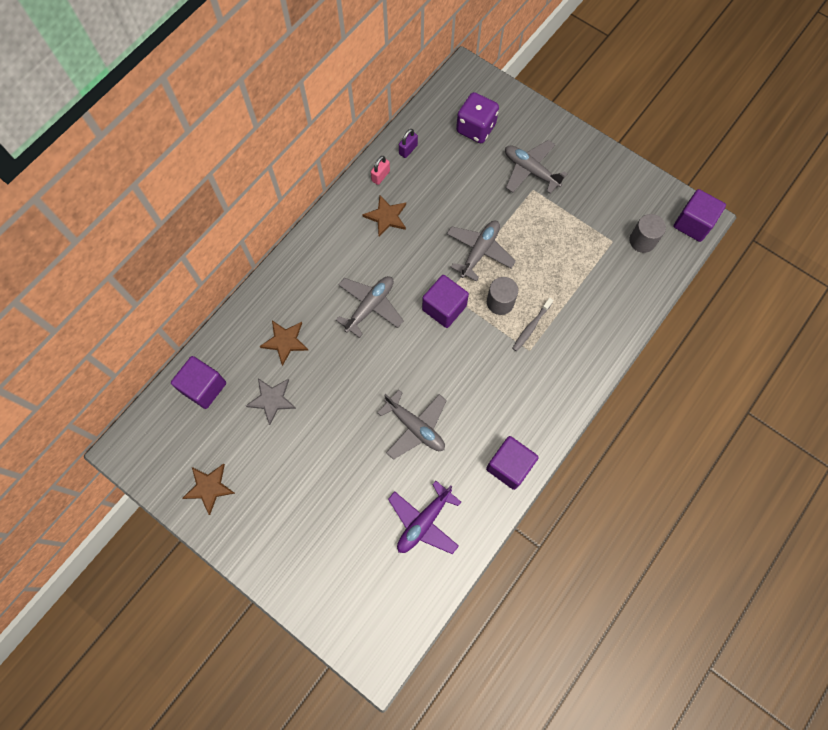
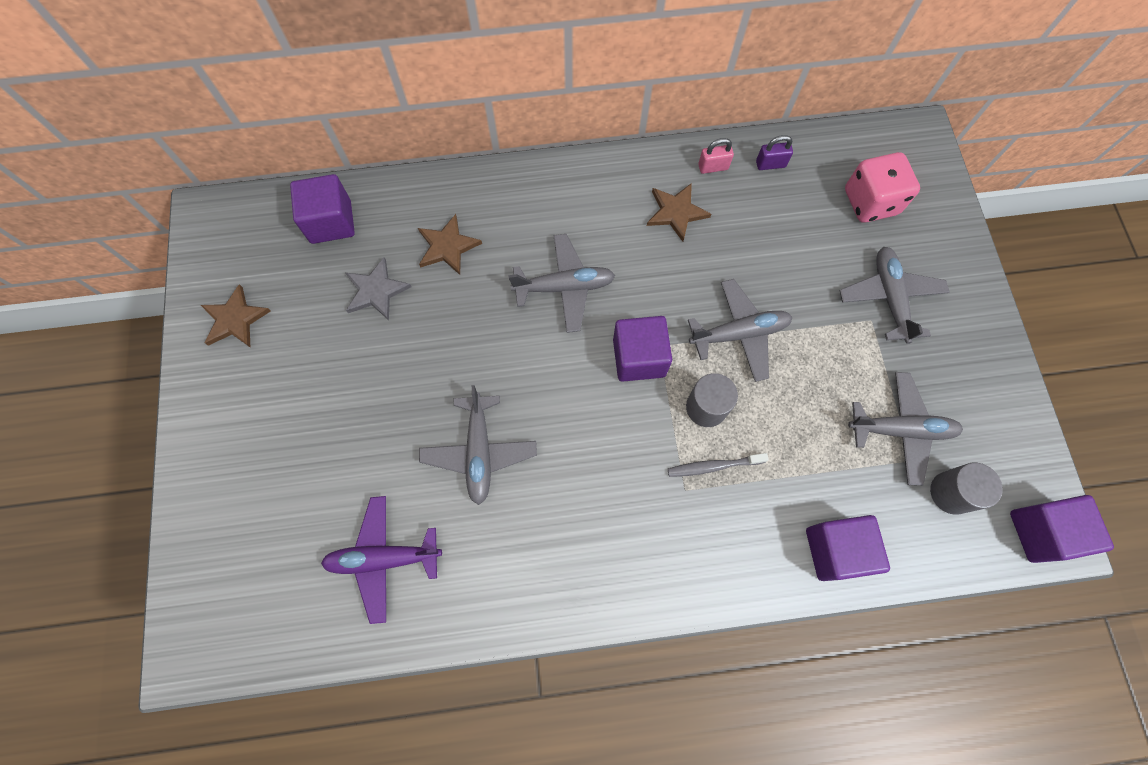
camera: 45 degrees right, 0 degrees up
(476, 128) = (870, 202): purple dice -> pink dice
(509, 466) = (531, 593): purple cube -> purple cube (835, 550)
(595, 231) = (900, 430): none -> grey plane

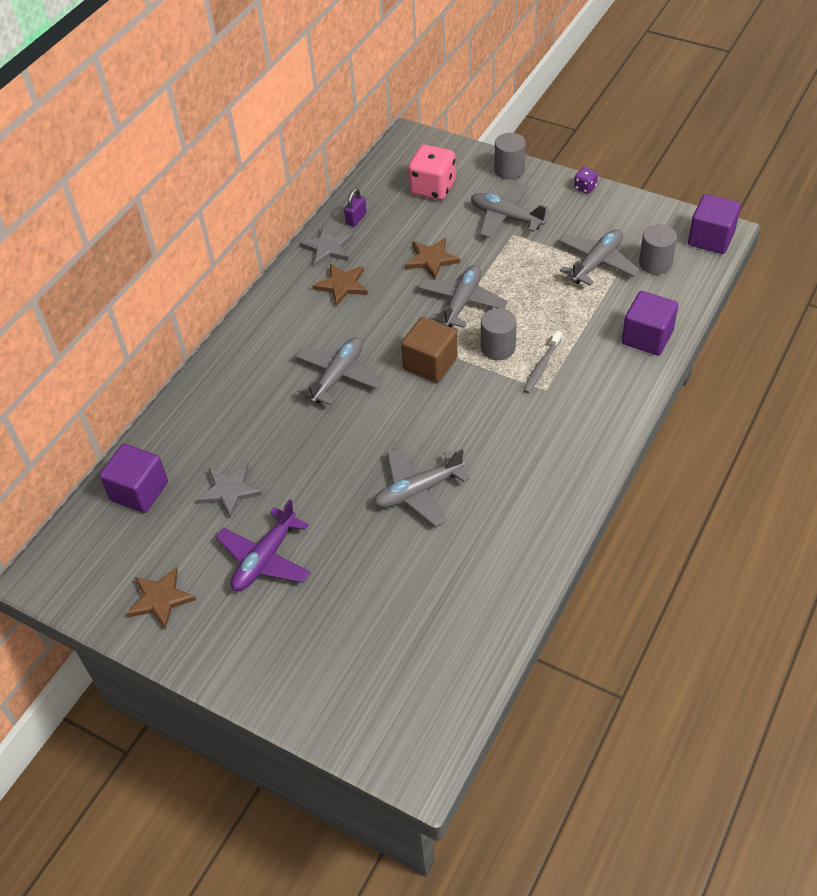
camera: 50 degrees left, 20 degrees down
(384, 558) = (450, 592): purple plane -> purple plane (265, 559)
(447, 246) = (237, 427): brown star -> brown star (431, 259)
(479, 451) = (418, 491): grey plane -> grey plane turned 120 degrees clockwise
(639, 358) = (430, 364): purple cube -> brown cube
(713, 167) = (328, 248): pink padlock -> grey star
(960, 256) = (509, 170): none -> grey cylinder
(1002, 347) = (585, 187): none -> purple dice

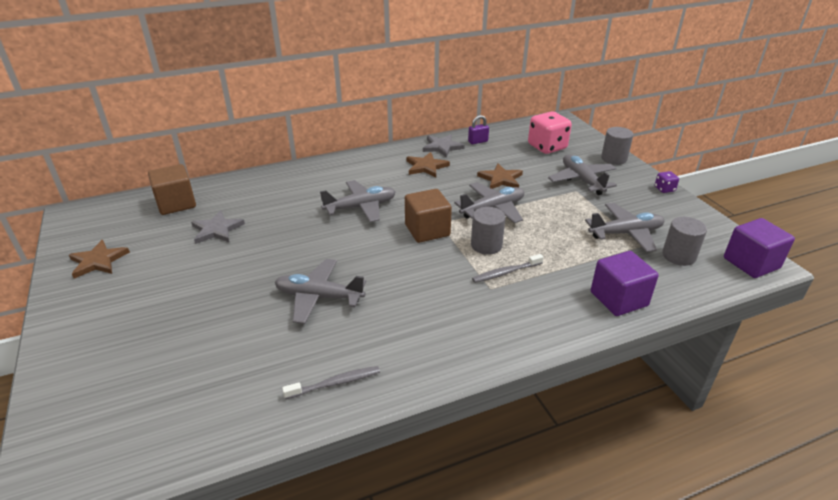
camera: 35 degrees right, 15 degrees down
(139, 491) = (176, 204): purple cube -> brown cube
(265, 559) = (178, 276): purple plane -> none
(520, 550) = (335, 383): none -> grey toothbrush

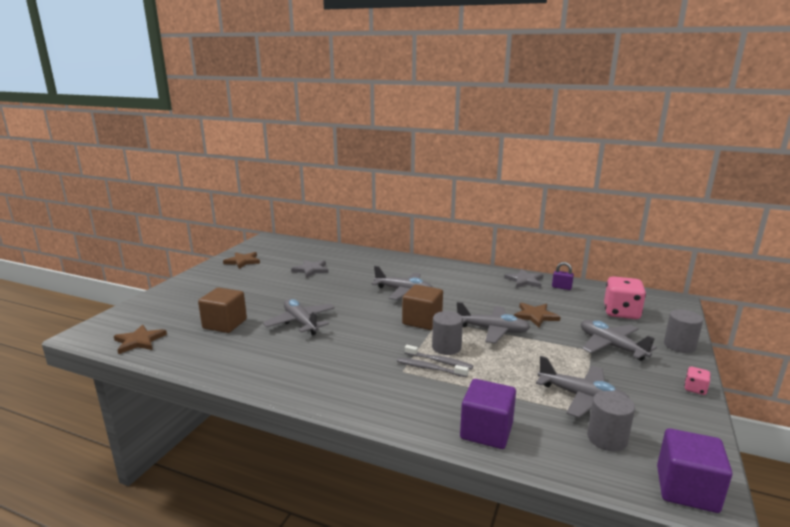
camera: 45 degrees right, 15 degrees down
(176, 204) = (314, 251): brown cube -> brown cube (225, 324)
(335, 383) = (236, 363): grey toothbrush -> grey toothbrush (440, 361)
(426, 167) = (490, 287): brown star -> brown star (139, 341)
(582, 180) = (611, 346): grey plane -> grey plane turned 60 degrees counterclockwise
(664, 189) = (695, 389): purple dice -> pink dice

